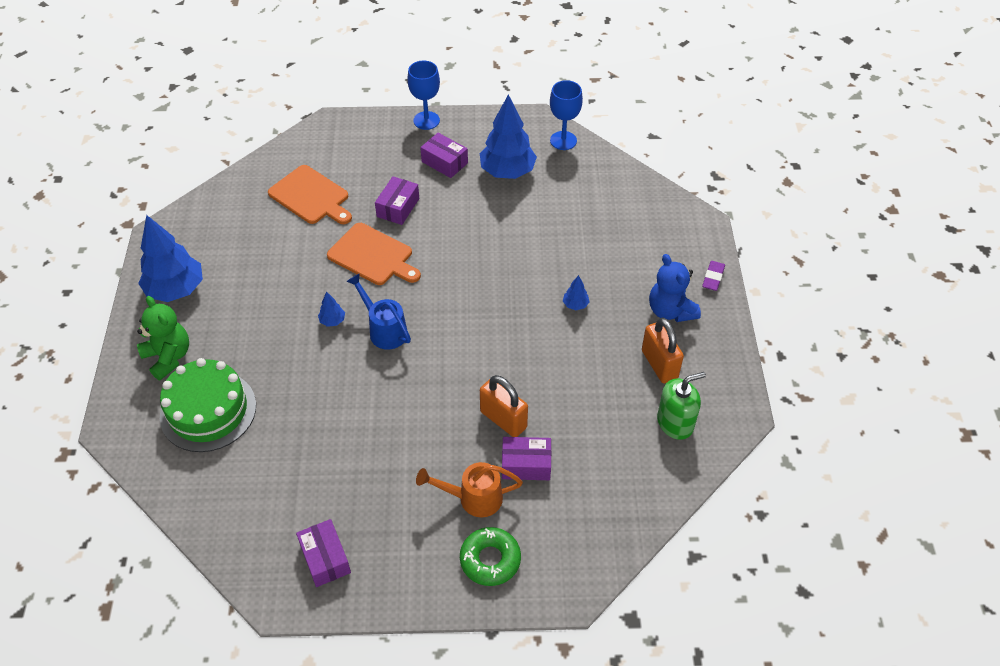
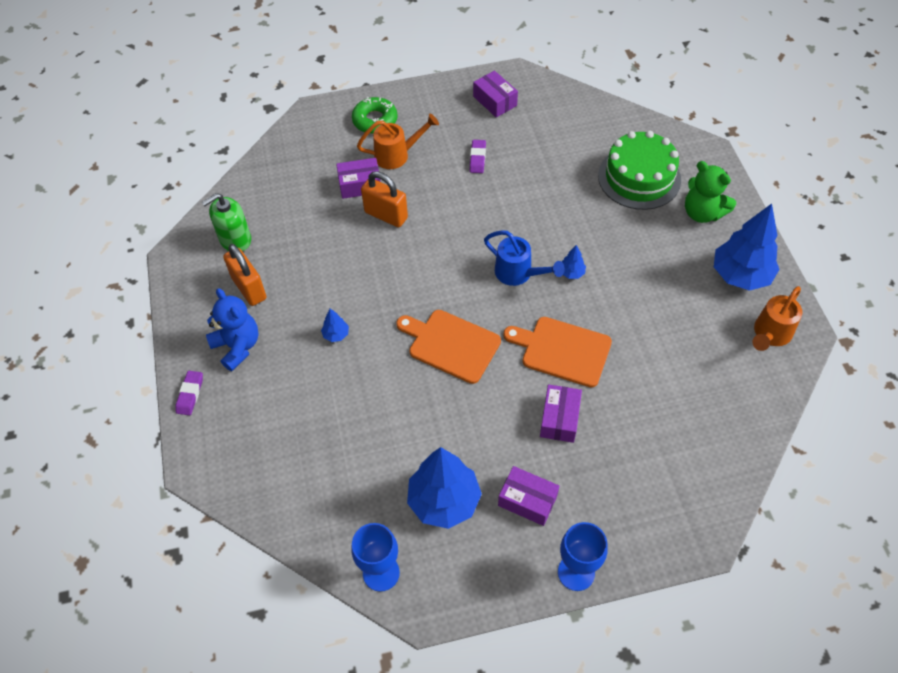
camera: 170 degrees right, 5 degrees up
(187, 237) = (770, 334): none -> orange watering can
(311, 196) = (666, 414): orange cutting board -> orange cutting board (451, 345)
(378, 473) = (477, 158): none -> purple eraser

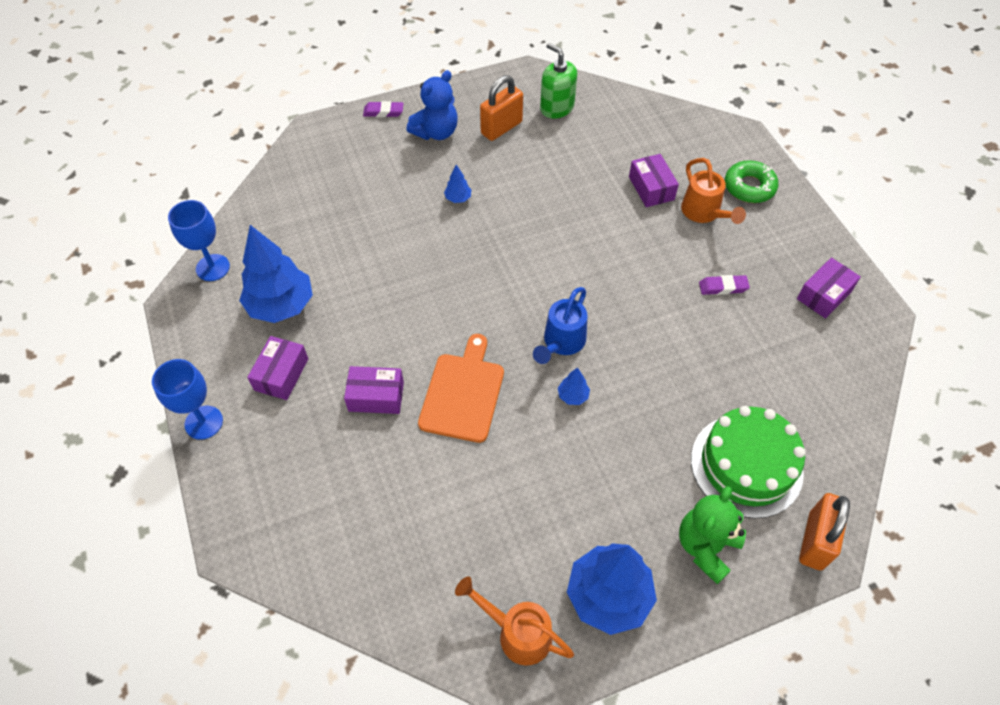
camera: 80 degrees right, 0 degrees up
(386, 215) = (615, 215): orange padlock -> orange padlock (815, 541)
(451, 345) = (458, 291): orange cutting board -> none

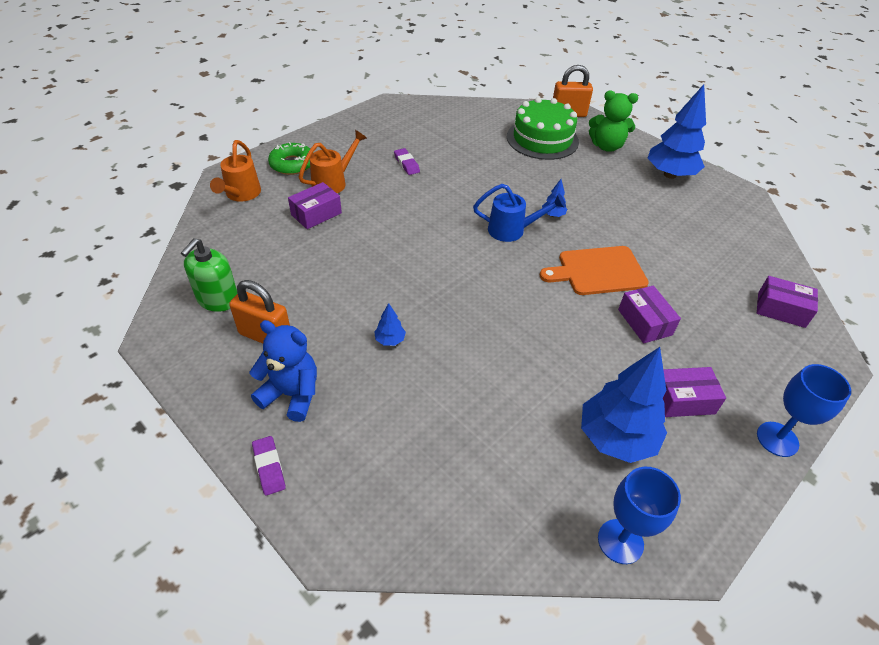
camera: 115 degrees left, 10 degrees down
(517, 633) = (726, 203): orange watering can -> orange watering can (241, 194)
(824, 295) = (387, 124): purple box -> purple box (781, 309)

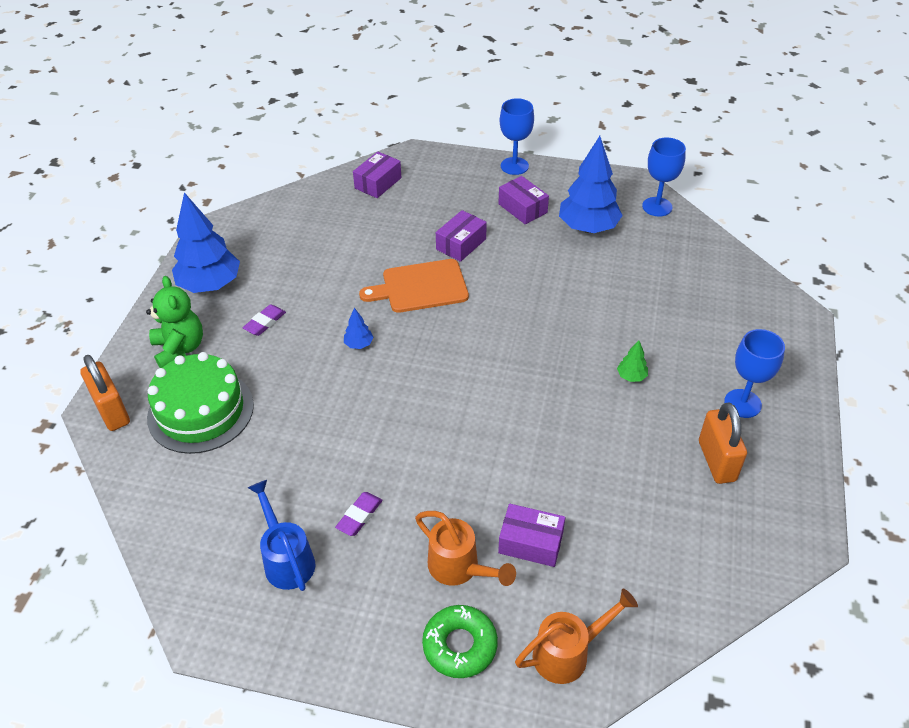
camera: 120 degrees left, 0 degrees up
(218, 299) = (722, 532): green soap dispenser -> none
(269, 467) = (801, 376): purple eraser -> purple eraser (265, 322)
(291, 394) = (742, 403): blue teddy bear -> blue goblet
(333, 182) = (459, 568): orange watering can -> orange watering can turned 150 degrees counterclockwise
(390, 340) = (631, 376): blue tree -> green tree
(512, 230) = (411, 364): blue watering can -> blue watering can (286, 559)
(598, 271) = (421, 287): orange cutting board -> orange cutting board turned 120 degrees clockwise
(781, 309) = (378, 183): purple box -> purple box turned 45 degrees clockwise

